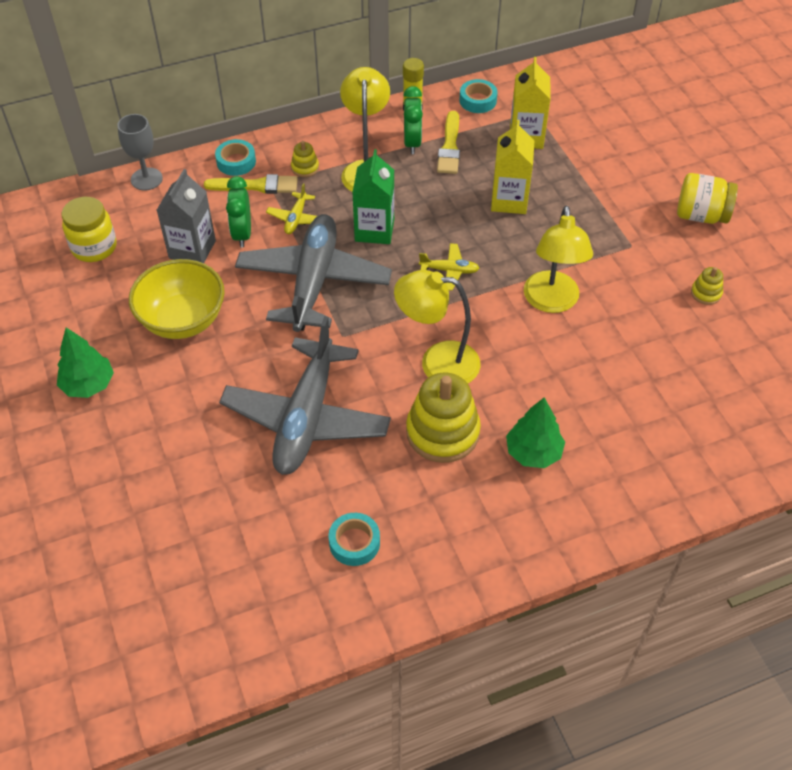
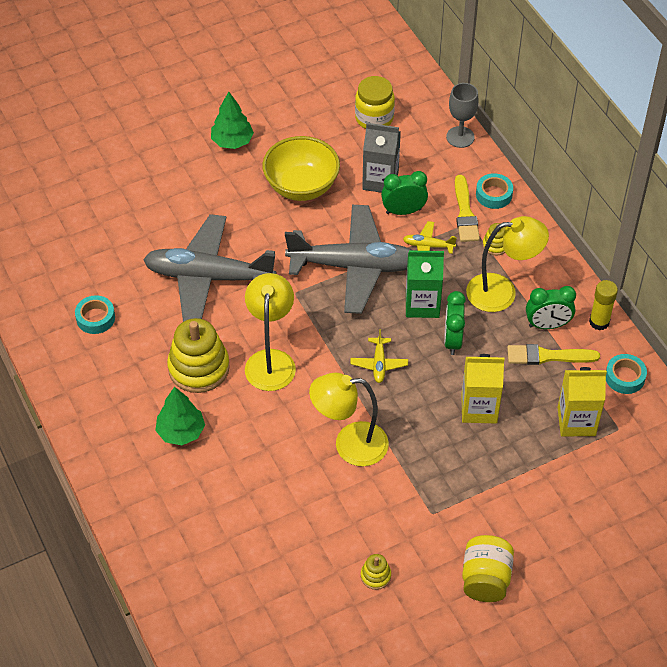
camera: 85 degrees right, 0 degrees up
(424, 211) = (452, 340): none -> green clock

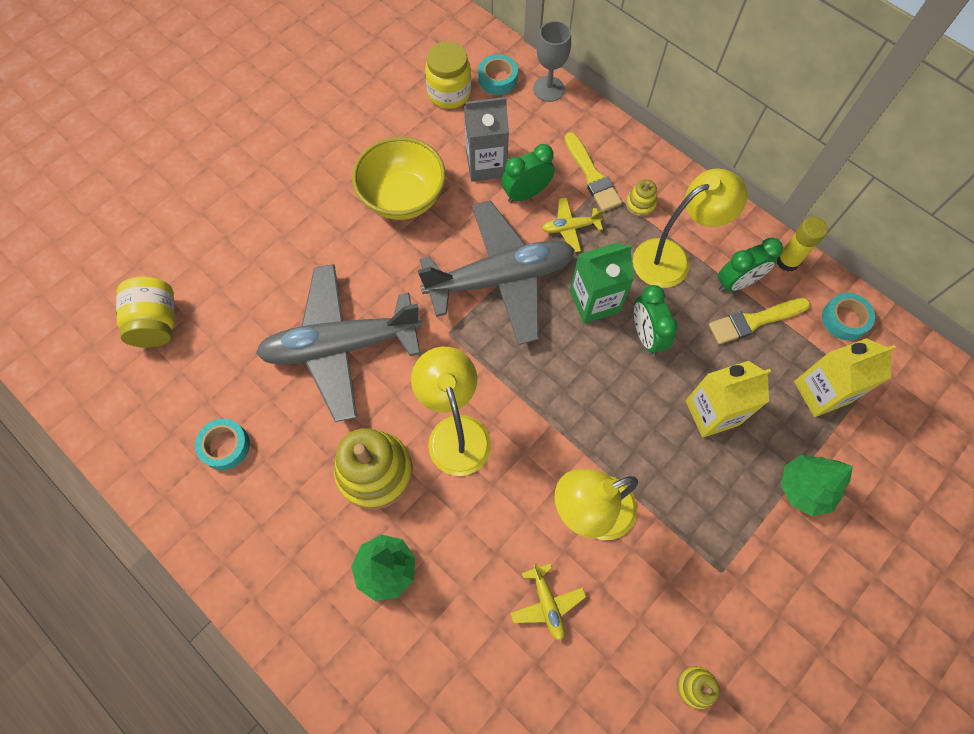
camera: 20 degrees left, 15 degrees up
(232, 141) = (304, 166): green tree -> green tree (804, 488)
(379, 364) = (579, 393): yellow plane -> yellow plane (547, 603)
(485, 579) = (820, 640): yellow jar -> yellow jar (157, 322)
(494, 194) = (612, 145): turquoise tape -> turquoise tape (497, 79)

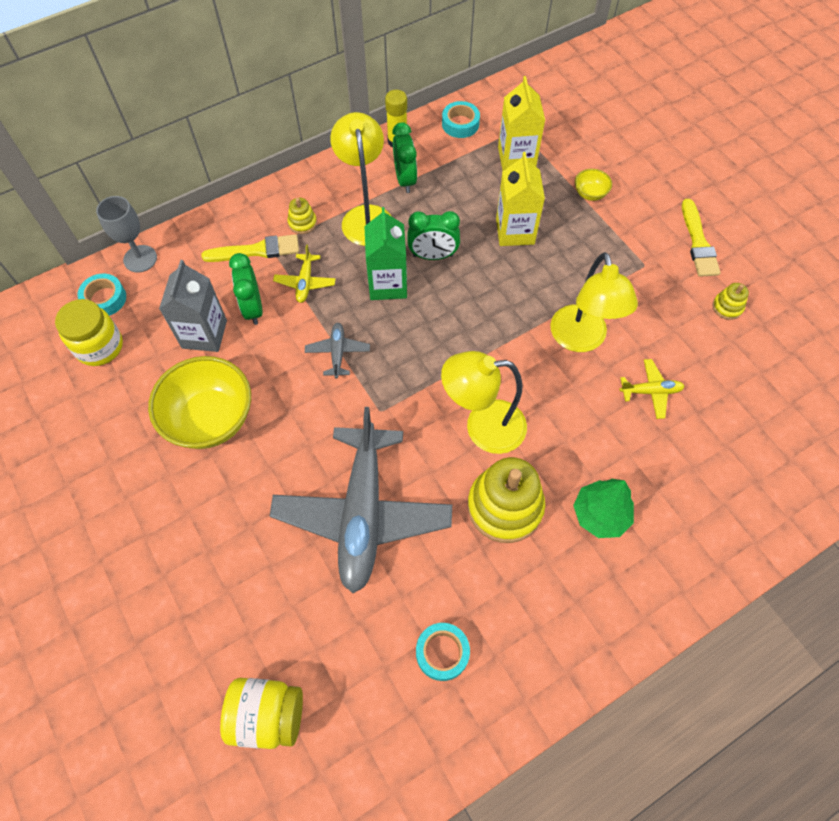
camera: 75 degrees left, 5 degrees down
(500, 279) = (338, 353): grey plane -> grey plane, size x0.40
(754, 321) = (443, 179): yellow brush -> yellow brush (698, 242)
(804, 488) = (590, 194): green tree -> yellow bowl

